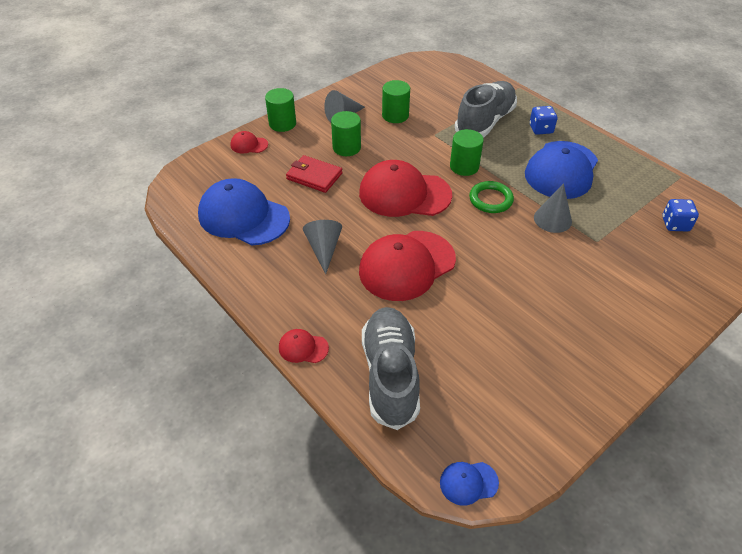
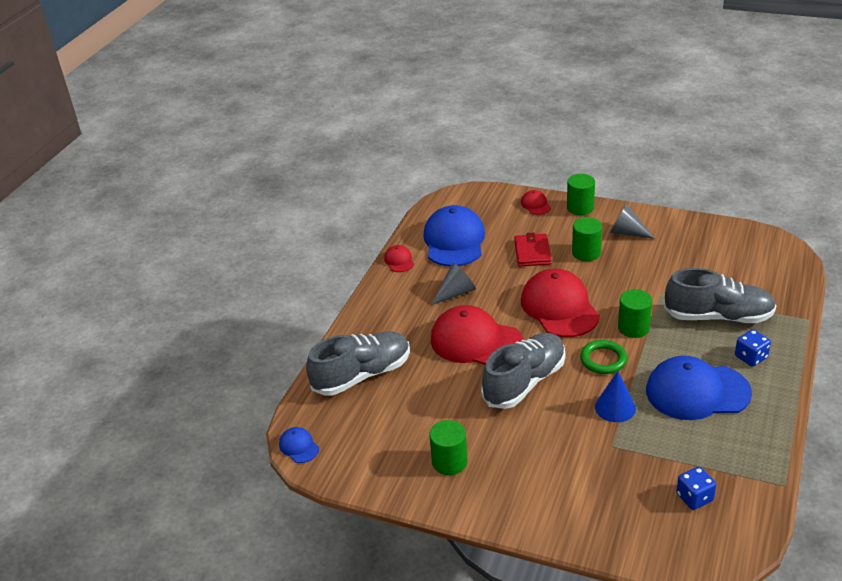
camera: 65 degrees right, 10 degrees down
(303, 348) = (355, 324): red cap -> red cap (399, 260)
(395, 115) = (662, 260): green cylinder -> green cylinder (449, 462)
(486, 258) = (525, 382): none -> grey shoe
(552, 219) = (615, 407): grey cone -> blue cone

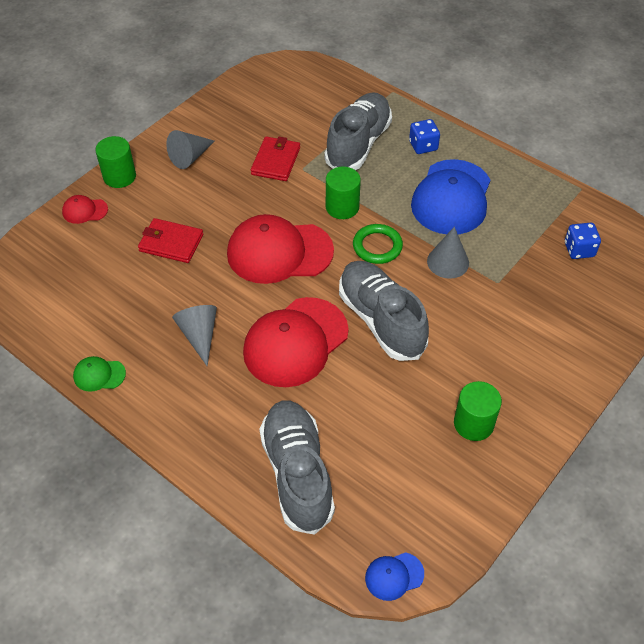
camera: 75 degrees left, 15 degrees up
(399, 260) = (99, 375): red cap -> green cap
(454, 241) = (98, 307): blue cap -> none
(586, 253) = (202, 199): green cylinder -> none
(615, 407) = (448, 262): blue cone -> grey cone
(658, 276) = (276, 161): none -> red wallet

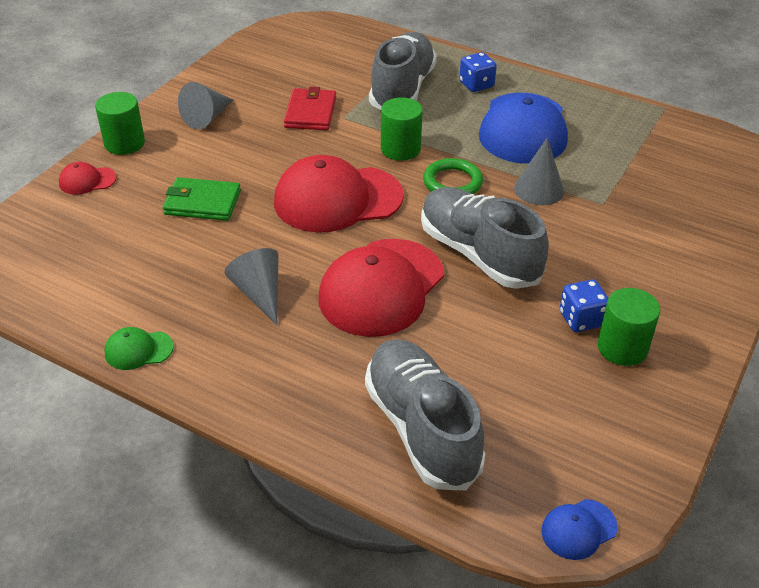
camera: 10 degrees left, 10 degrees down
(171, 243) = (202, 202): red wallet -> green wallet
(579, 250) = (682, 164): blue dice -> blue dice (581, 319)

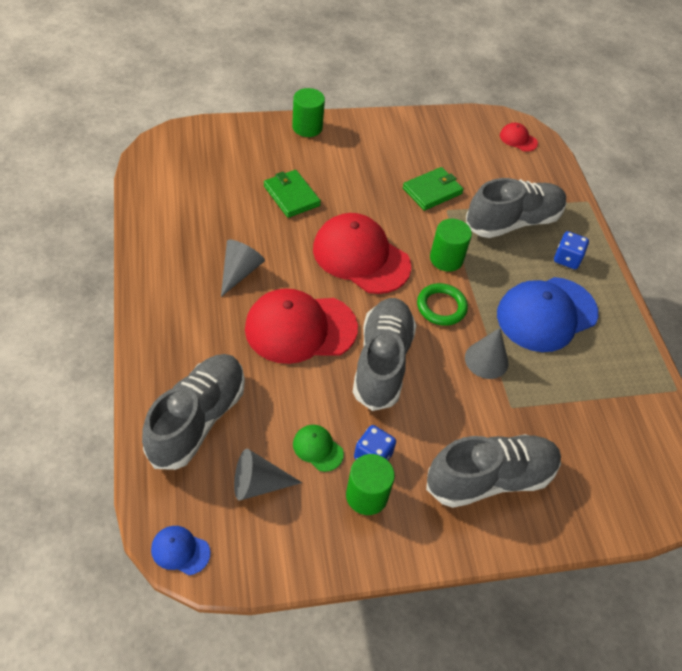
camera: 45 degrees right, 10 degrees up
(87, 181) = (258, 134): red cap -> red cap (518, 139)
(138, 350) = (146, 248): green cap -> green cap (317, 448)
(207, 117) = (371, 146): grey cone -> grey cone (258, 484)
(310, 112) = (432, 191): red wallet -> green wallet
(667, 258) = (490, 478): none -> grey shoe

